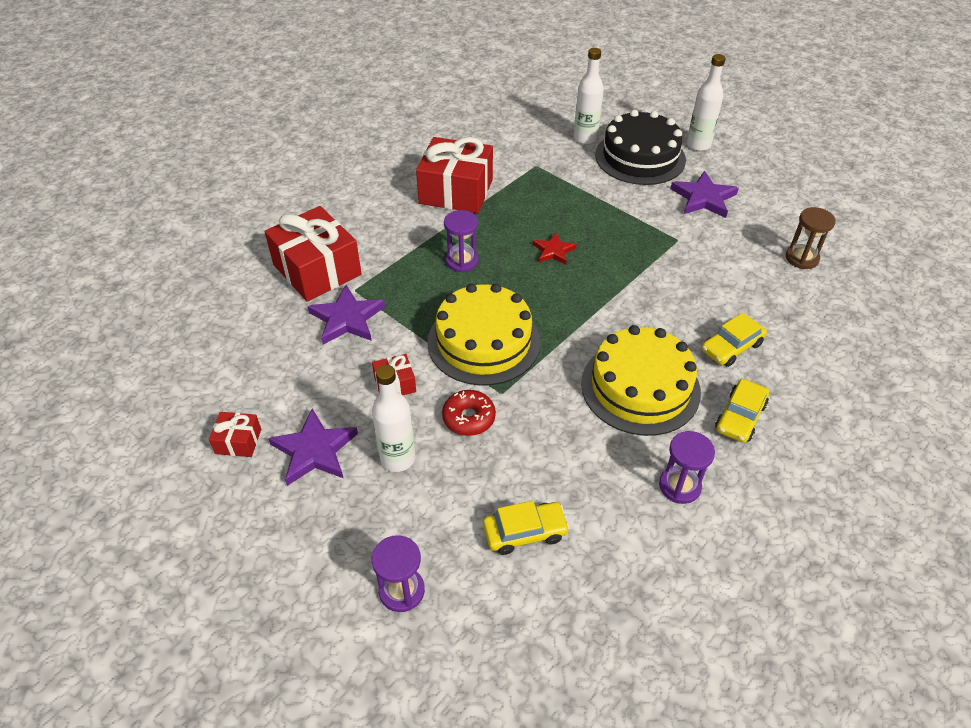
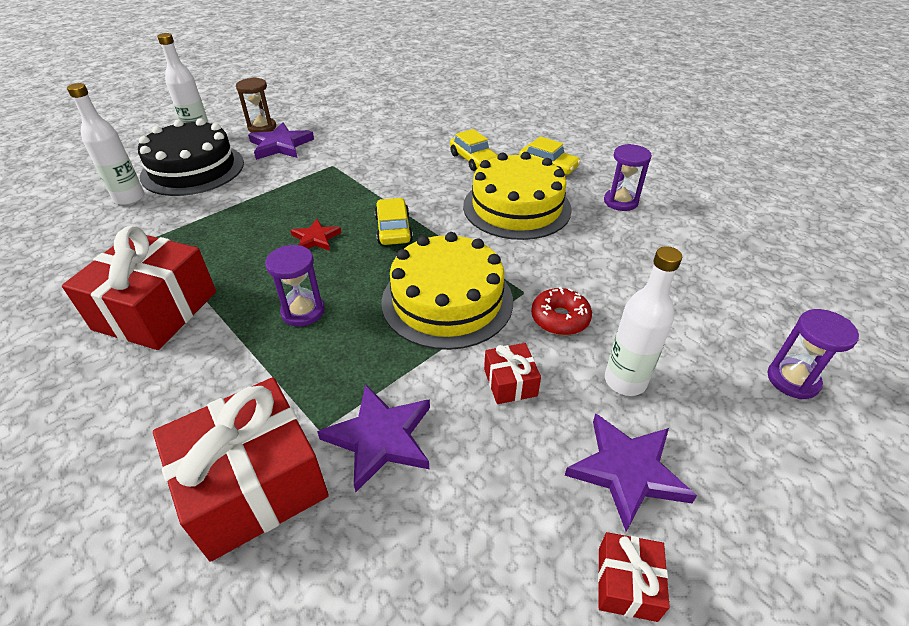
camera: 85 degrees left, 5 degrees down
(525, 532) = (692, 288): yellow car -> yellow car (393, 229)
(801, 258) = (379, 117): brown hourglass -> brown hourglass (262, 127)

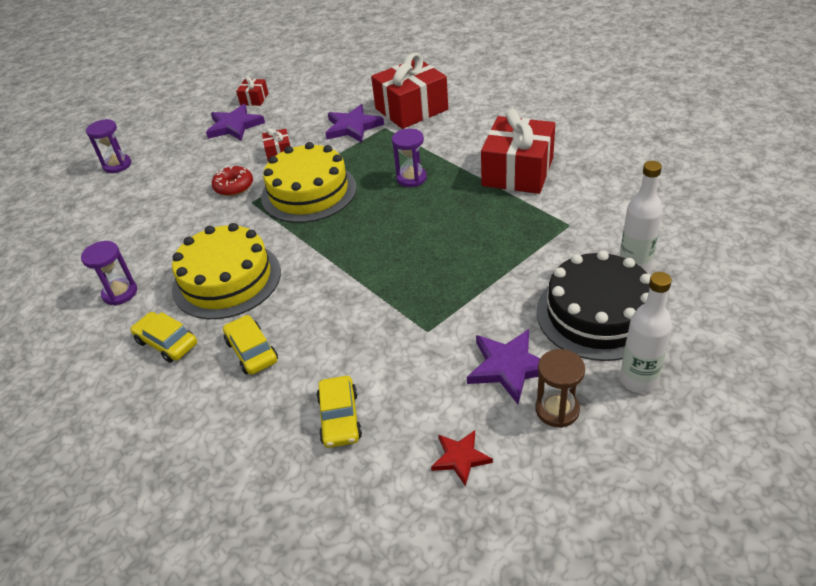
camera: 175 degrees left, 0 degrees up
(315, 238) = (419, 234): red star -> red star (460, 458)
(393, 229) = (349, 247): yellow car -> yellow car (340, 418)
(625, 381) = (213, 158): white bottle -> none

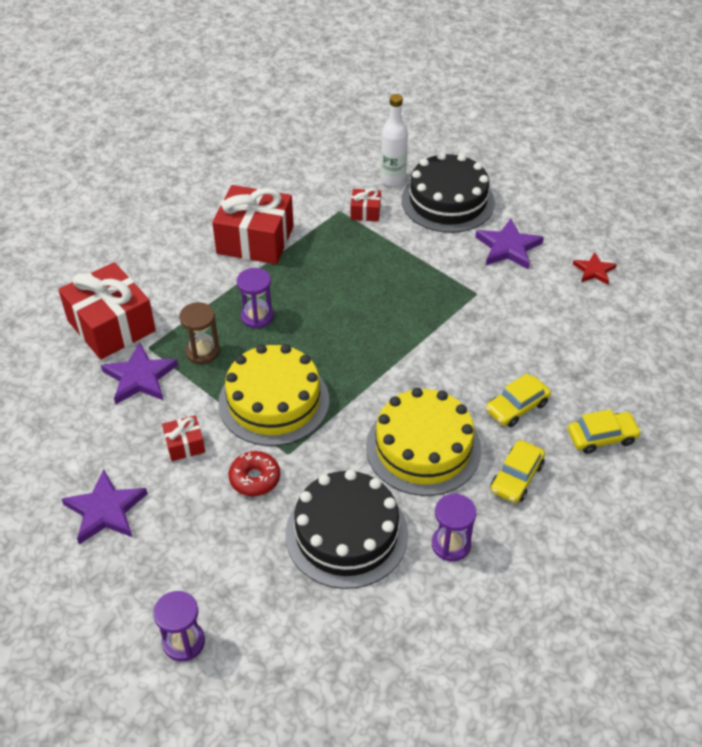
camera: 100 degrees left, 5 degrees up
(161, 234) = (346, 534): none -> black cake
(254, 99) = (32, 501): red gift -> red gift (365, 212)
(340, 418) = (575, 337): yellow car -> yellow car (601, 437)
(557, 410) = (542, 225): brown hourglass -> brown hourglass (202, 351)
(638, 380) = (509, 187): white bottle -> none

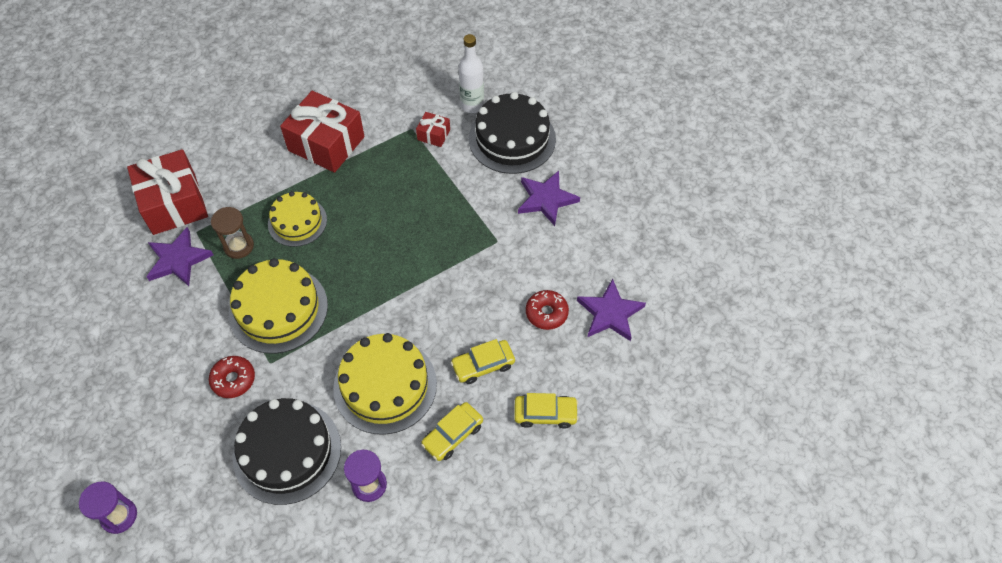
camera: 15 degrees right, 10 degrees up
(105, 510) = (104, 379): purple star -> purple star (610, 313)
(185, 445) = (189, 333): red gift -> none
(257, 316) = (297, 222): purple hourglass -> yellow cake
(558, 347) = (546, 313): none -> red donut
(594, 271) = (614, 241): red star -> none

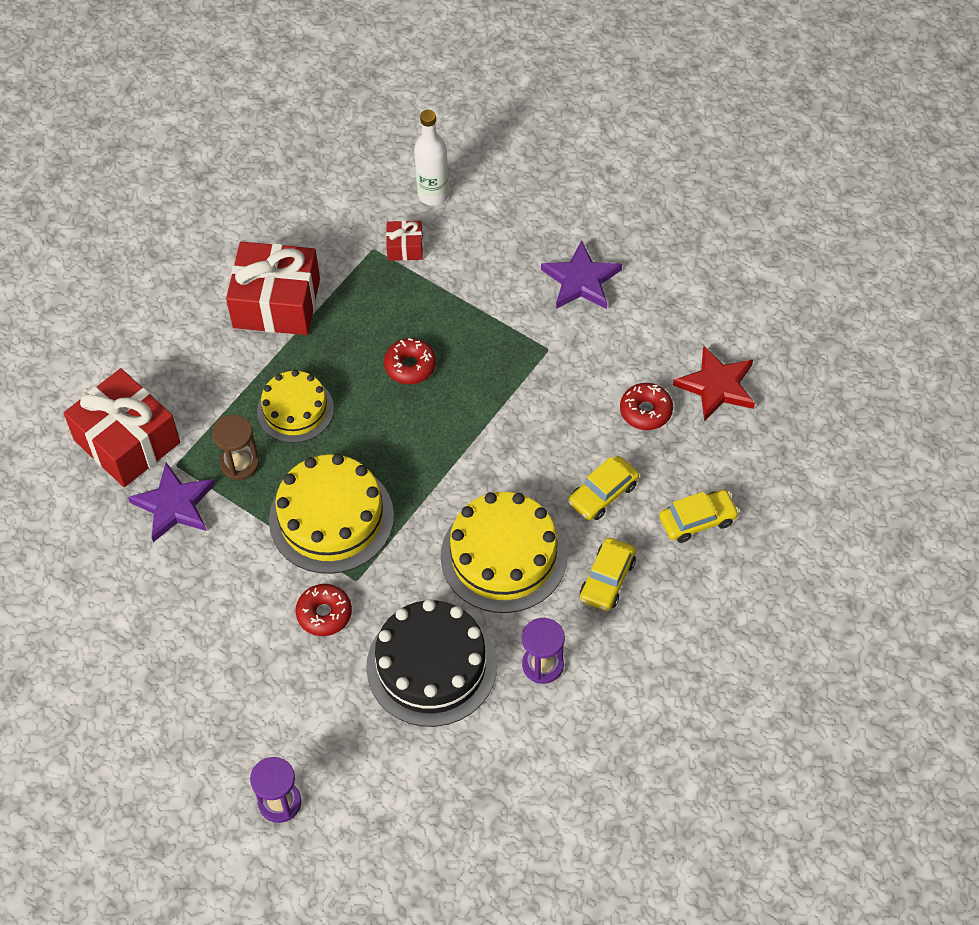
camera: 20 degrees left, 0 degrees up
(393, 219) = (410, 366): none -> red donut
(512, 139) = (503, 220): black cake -> none
(610, 313) = (717, 386): purple star -> red star

